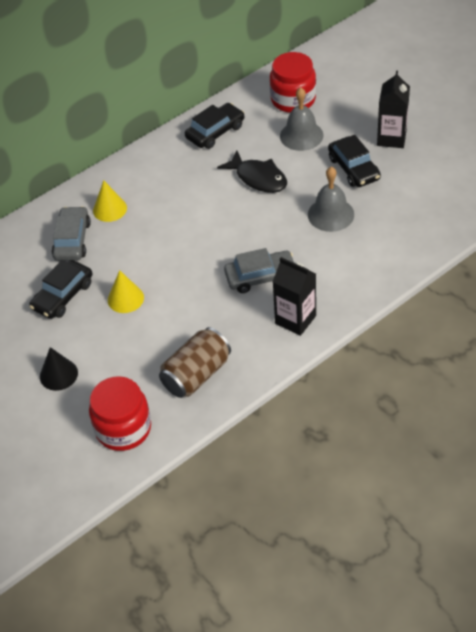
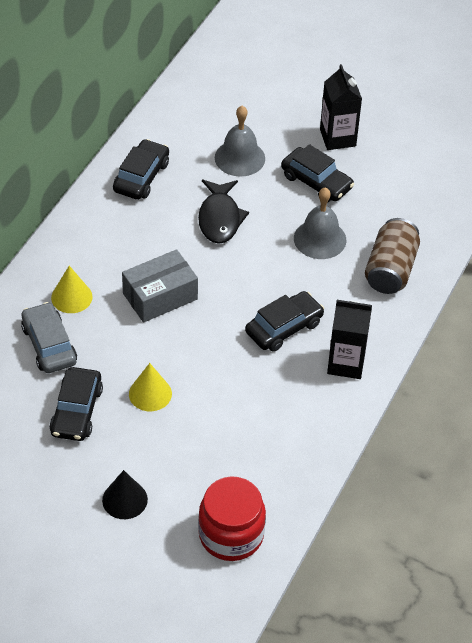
camera: 30 degrees left, 0 degrees up
(177, 226) = (160, 296): none -> grey box
(196, 374) = (275, 453): brown can -> brown can (390, 270)
(258, 178) = (219, 218): black fish -> black fish turned 75 degrees clockwise
(261, 277) = (284, 328): grey car -> black car
(293, 99) = (208, 118): red jar -> none

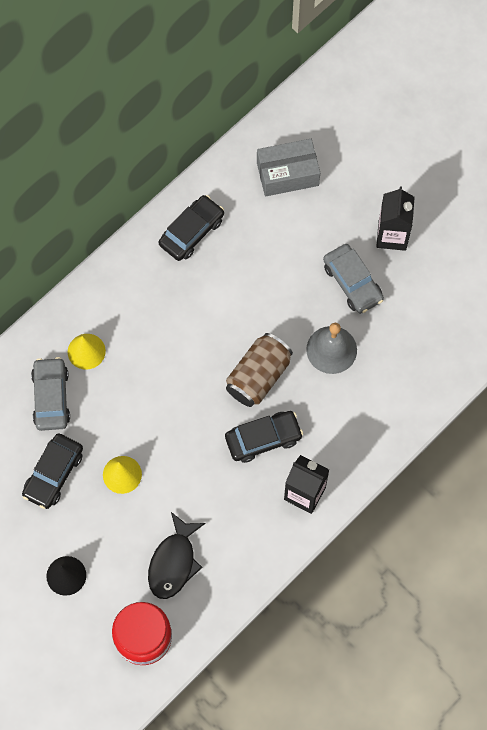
camera: 20 degrees right, 20 degrees up
(160, 296) = (164, 373): grey box -> grey box (287, 174)
(219, 218) = (247, 300): black fish -> black fish (173, 562)
(239, 158) = (290, 234): grey bell -> none
(316, 182) = (352, 282): black car -> grey car
(390, 270) = (384, 403): brown can -> brown can (258, 376)

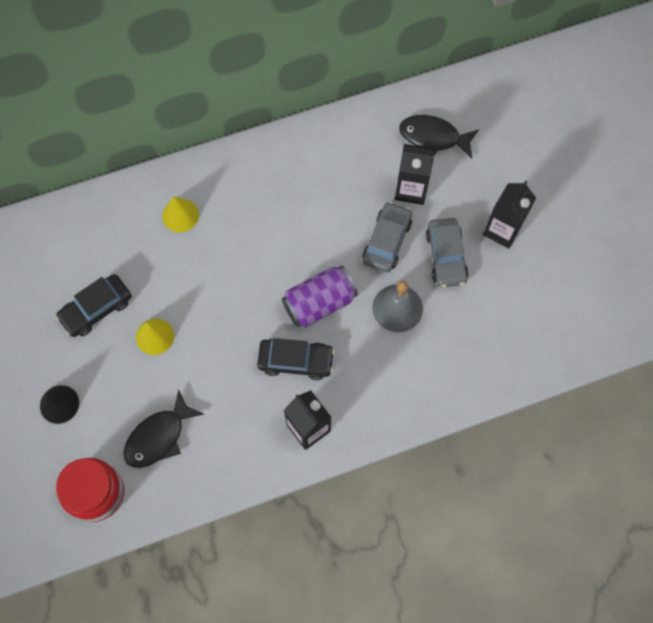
camera: 25 degrees right, 0 degrees up
(51, 397) = (130, 242): grey car -> grey car (387, 241)
(192, 232) = (324, 152): black car -> none
(258, 376) = (319, 303): brown can -> purple can
(287, 174) = (433, 137): grey box -> black fish
(290, 233) = (411, 189): none -> black carton

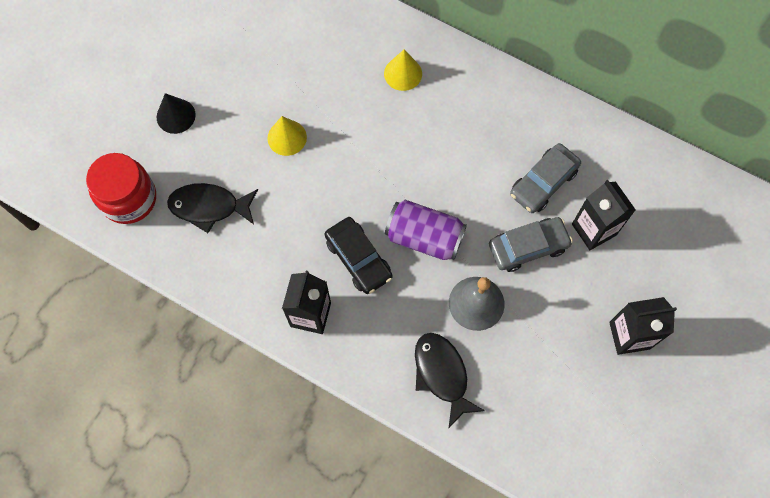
camera: 50 degrees right, 0 degrees up
(96, 309) = (272, 78): black car -> none
(433, 137) = (659, 210): black fish -> black fish (442, 374)
(445, 256) = (559, 306): grey car -> grey car (543, 182)

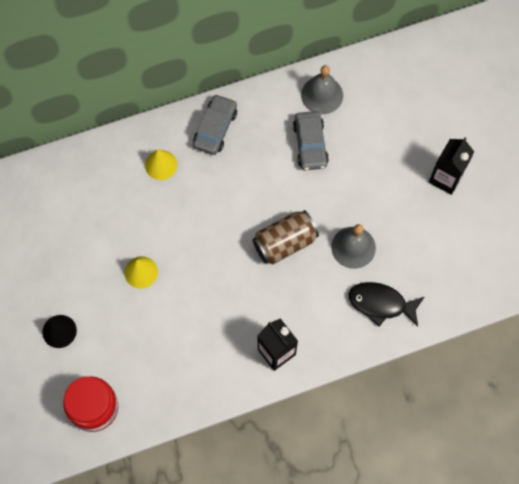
camera: 50 degrees left, 0 degrees up
(209, 207) = (146, 359): black fish -> none
(358, 259) = (264, 294): black car -> none
(424, 237) = (285, 243): purple can -> brown can
(528, 247) = (344, 188): grey car -> grey car (215, 128)
(593, 229) = (365, 142): black carton -> none
(603, 154) = (322, 95): none -> grey bell

